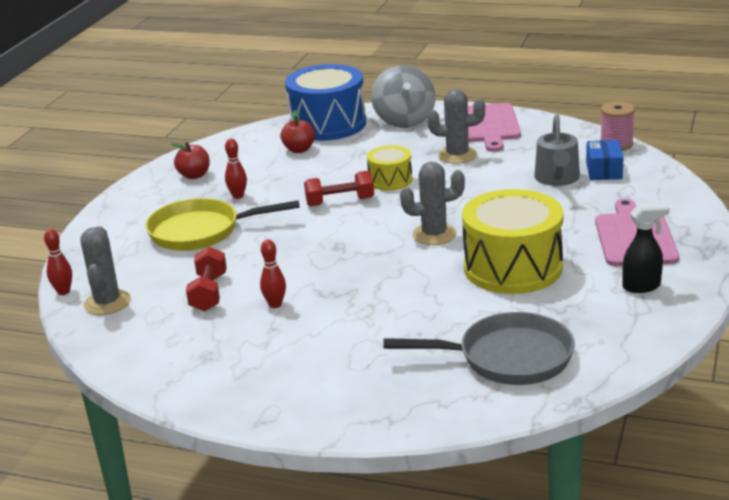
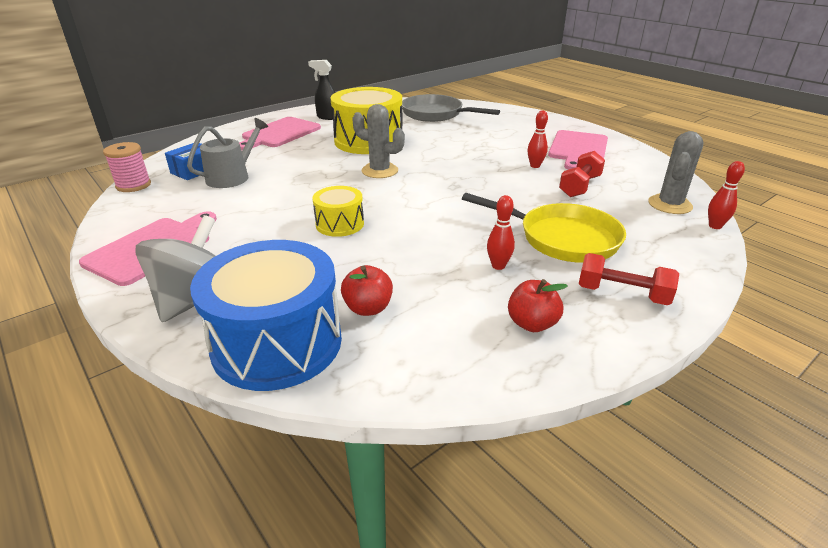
camera: 150 degrees left, 5 degrees up
(238, 358) = (578, 149): none -> pink cutting board
(340, 202) = (409, 220): red dumbbell -> red dumbbell (622, 294)
(457, 155) = (246, 225): grey cactus -> none

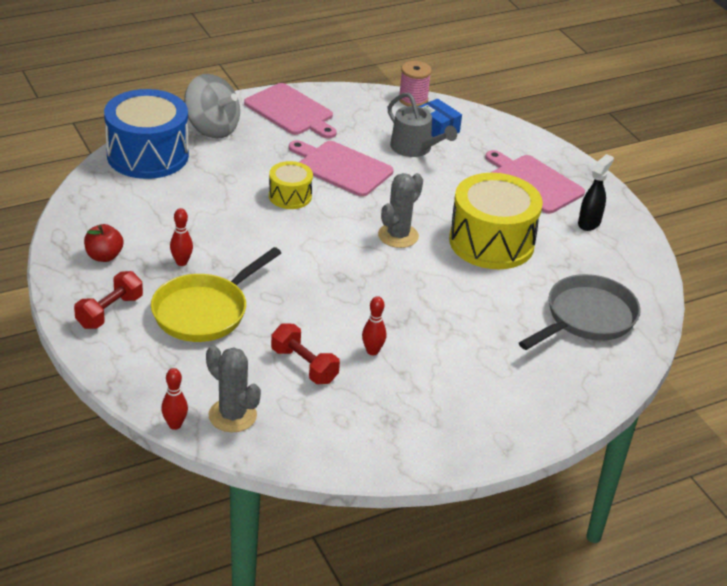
camera: 100 degrees right, 5 degrees up
(368, 308) = (162, 192): red apple -> none
(578, 149) = (415, 409): pink cutting board -> pink cutting board (341, 167)

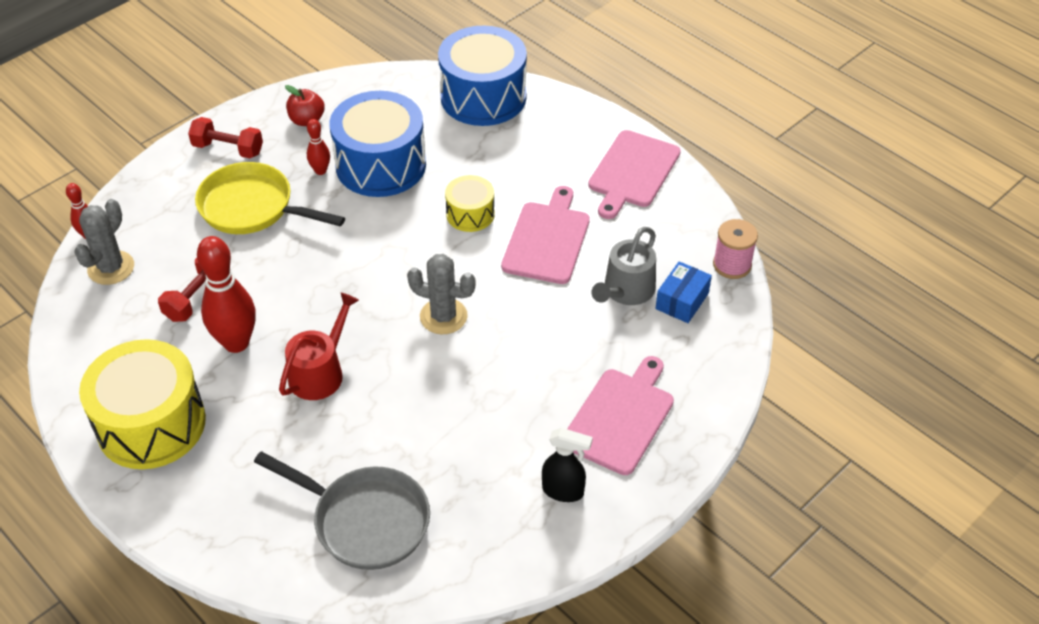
camera: 75 degrees right, 10 degrees up
(197, 227) = (381, 165): none -> blue drum
(212, 128) = (559, 125): grey spinning top -> none
(372, 351) = (236, 343): red bowling pin -> red bowling pin, size x1.99
(428, 311) = (320, 372): none -> red watering can
(491, 242) = (472, 401): yellow drum -> yellow drum (151, 424)

